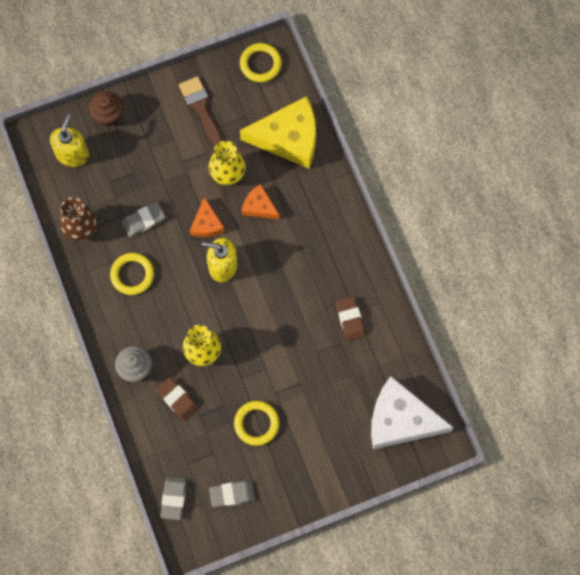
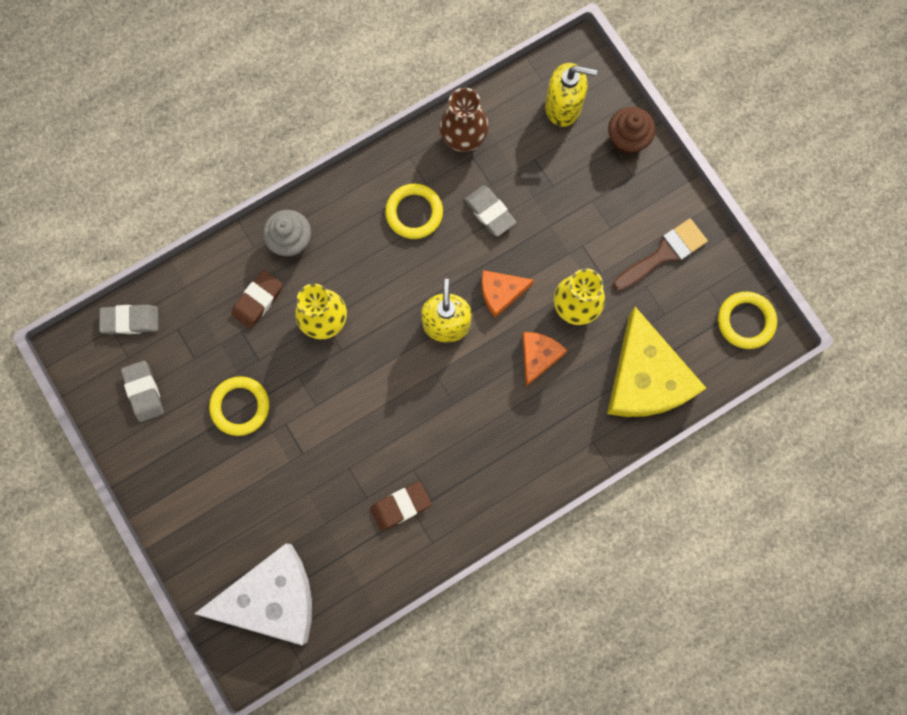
camera: 80 degrees right, 5 degrees up
(400, 420) = (272, 598): white cheese -> white cheese turned 75 degrees clockwise

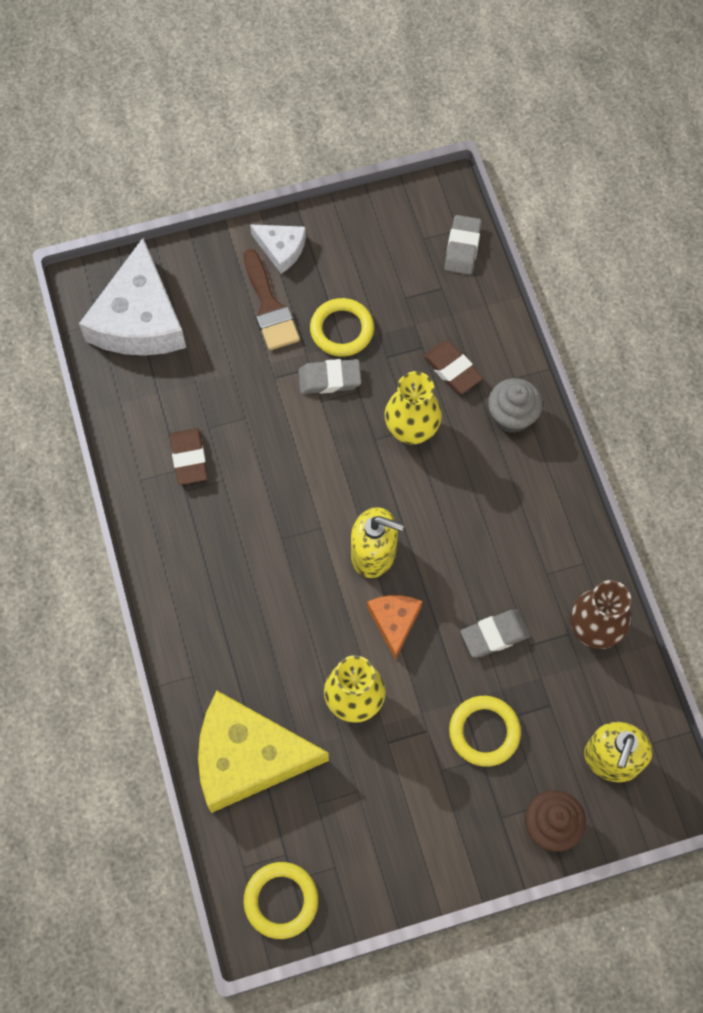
camera: 105 degrees right, 10 degrees down
(144, 392) = (383, 246): grey eraser -> grey eraser (329, 379)
(167, 485) = (281, 249): none -> white cheese
(414, 213) = (514, 551): yellow ring -> yellow ring (484, 732)
(538, 356) = (308, 643): orange cheese -> none
(664, 254) = (392, 826): brown brush -> brown brush (270, 307)

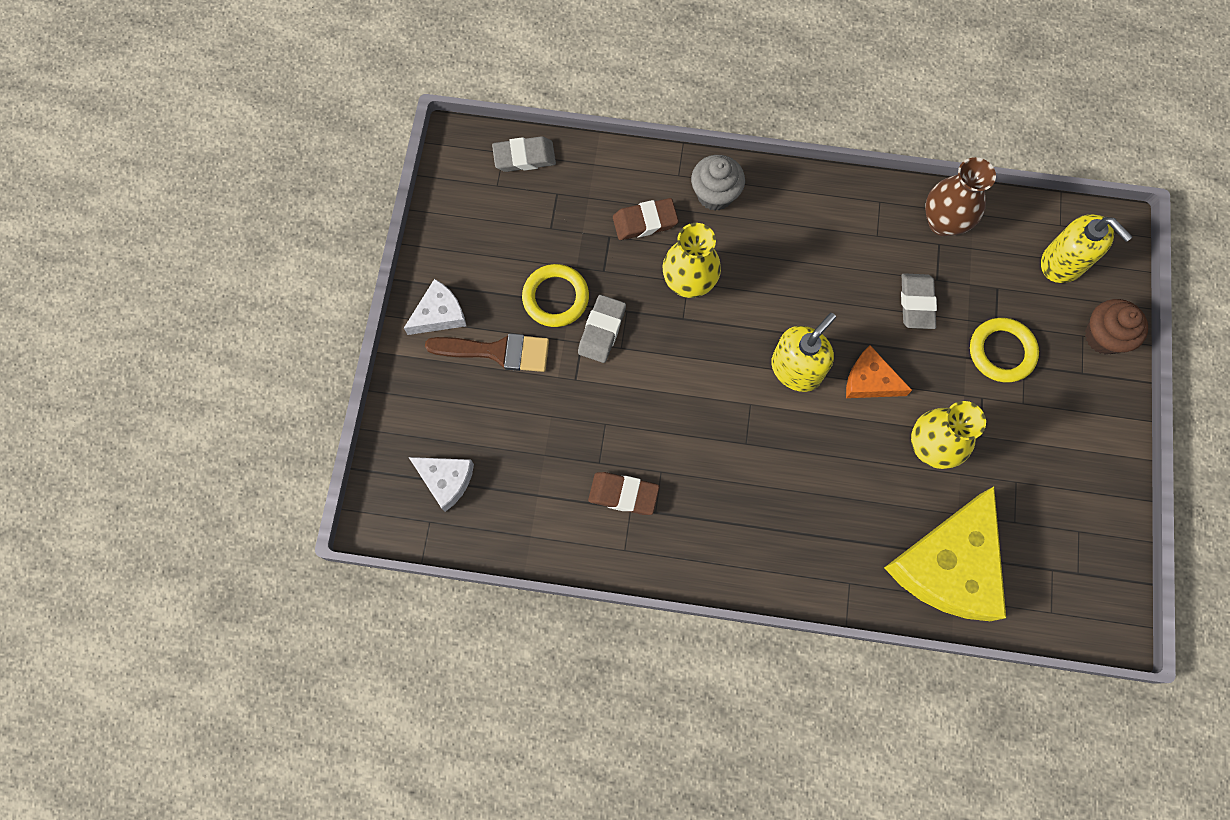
camera: 65 degrees left, 5 degrees up
(139, 319) = (446, 480): white cheese -> white cheese, size x0.50
(281, 900) = (1093, 592): yellow ring -> none
(462, 247) = (524, 157): grey eraser -> grey eraser turned 45 degrees counterclockwise

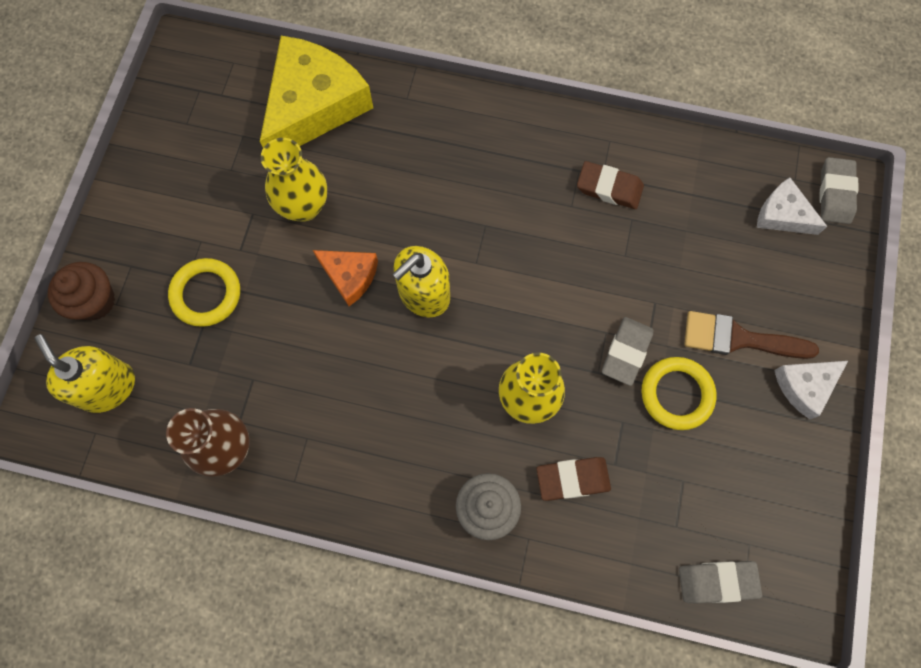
camera: 175 degrees left, 0 degrees up
(916, 303) = (281, 354): grey eraser -> grey eraser (835, 193)

